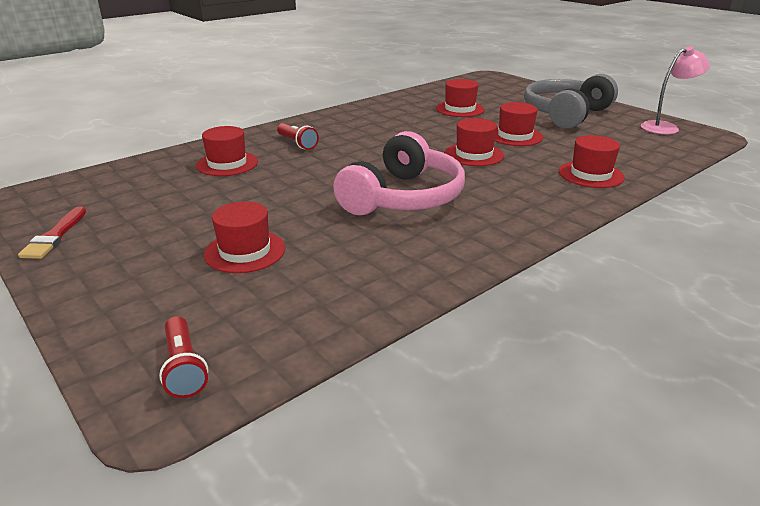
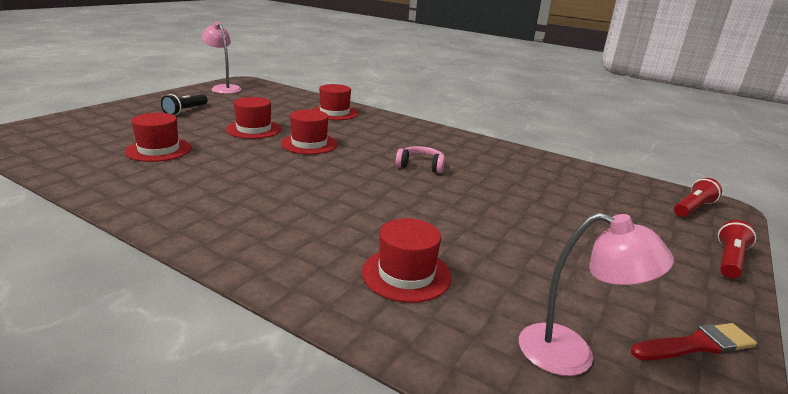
camera: 110 degrees left, 5 degrees down
(109, 192) = (572, 354): none -> pink lamp
(245, 251) = (570, 216): red hat -> none
(297, 143) = (308, 235): red flashlight -> red flashlight (729, 260)
(403, 197) = (420, 166): pink headphones -> pink headphones, size x0.44
(566, 114) = (185, 111): grey headphones -> black flashlight

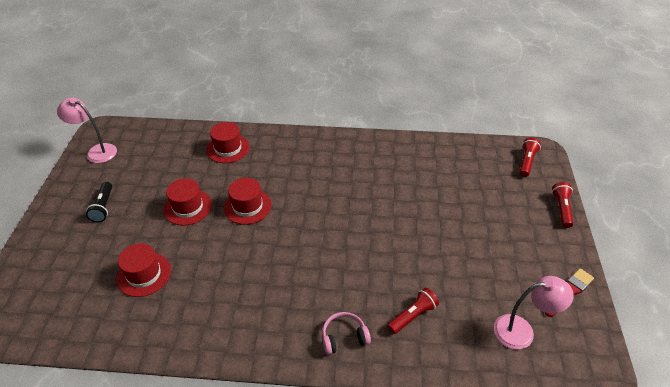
camera: 25 degrees left, 20 degrees up
(406, 274) = (413, 316): red hat -> red flashlight
(420, 166) = (345, 196): pink headphones -> pink headphones (344, 337)

